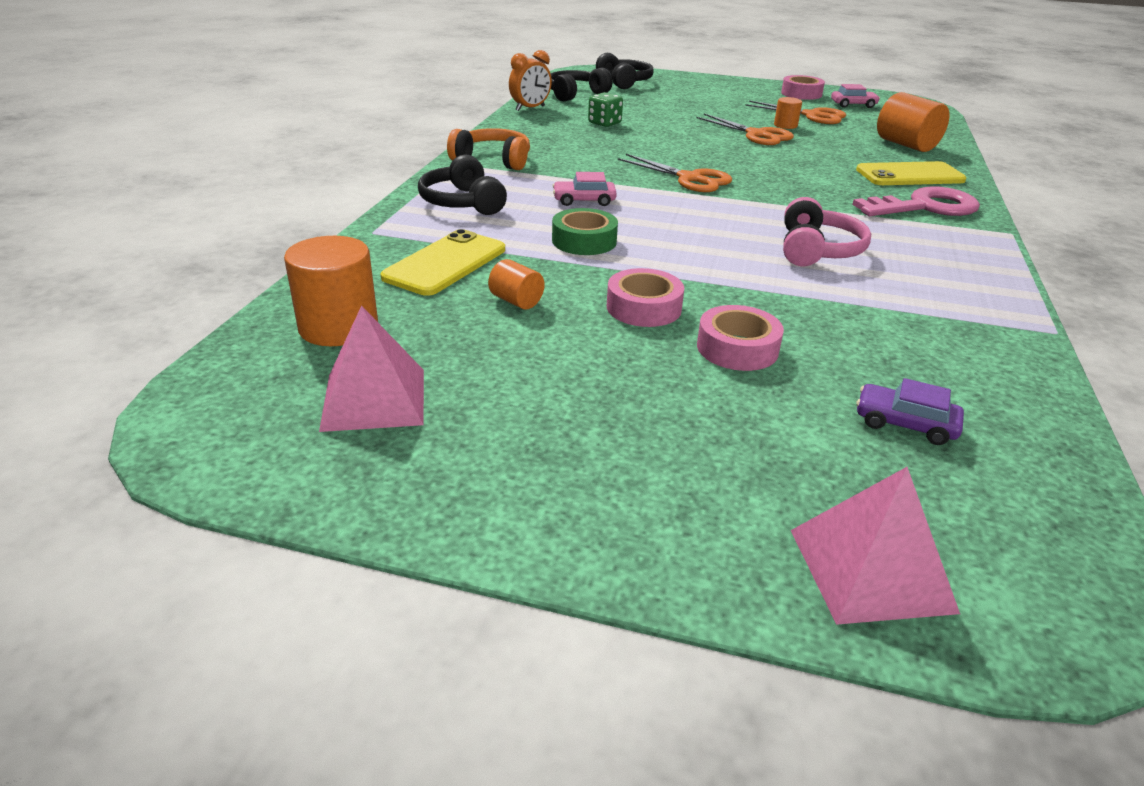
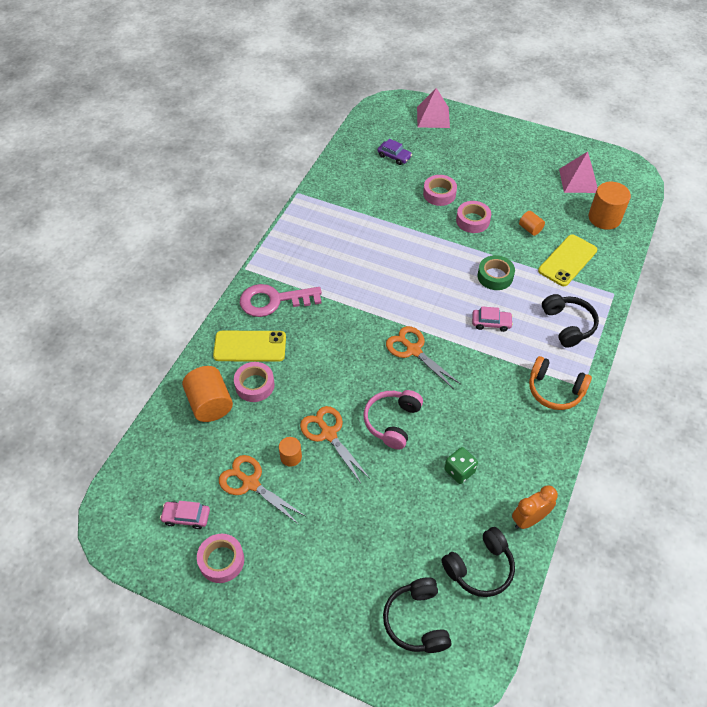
camera: 170 degrees left, 20 degrees up
(817, 250) = (369, 259): pink headphones -> pink headphones (392, 422)
(870, 154) = (254, 385): none -> pink tape

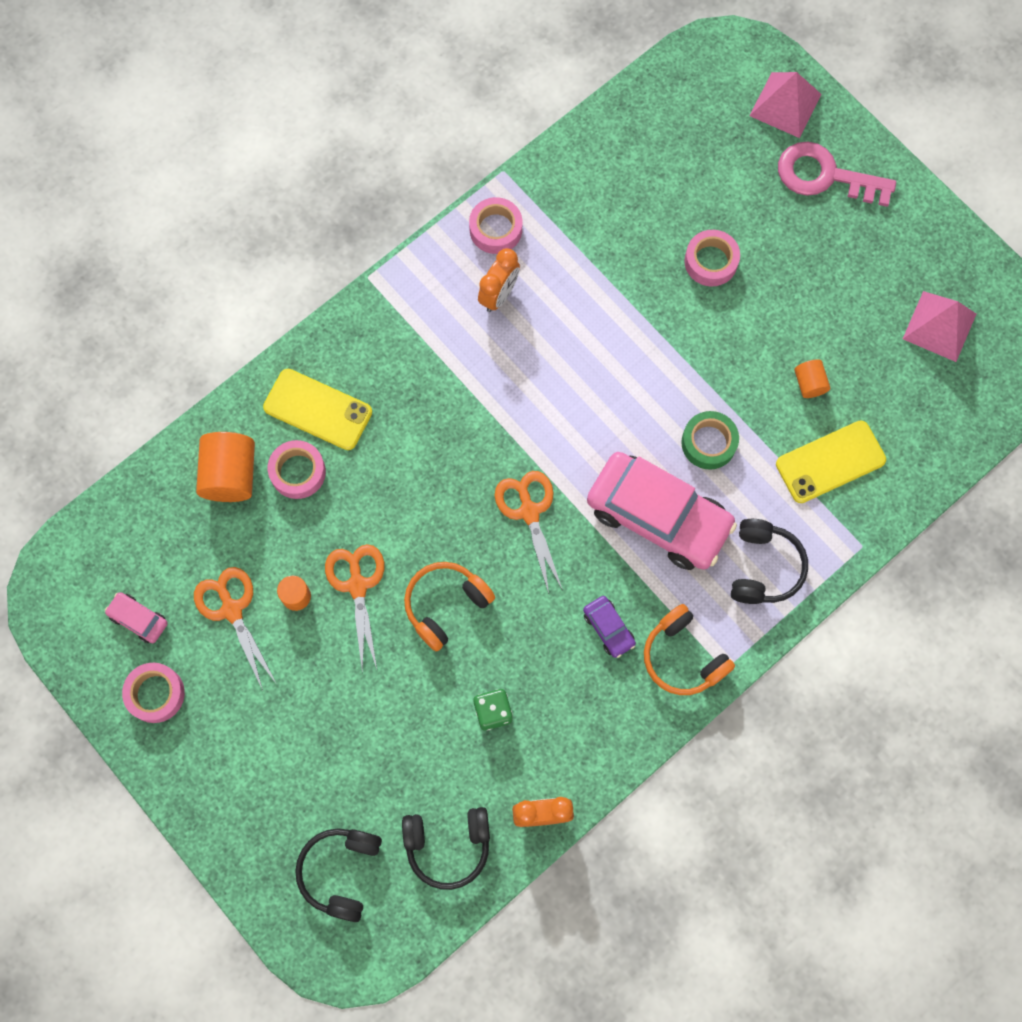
camera: 25 degrees right, 20 degrees up
(273, 301) = (381, 349): pink key -> pink key (824, 176)
(329, 249) = (499, 295): none -> orange clock
(392, 422) = (445, 605): pink headphones -> orange headphones
(394, 156) = (681, 160): purple car -> purple car (608, 628)
(472, 220) = (733, 332): pink tape -> pink tape (496, 229)
(491, 323) = (658, 516): pink car -> pink car, size x2.38
(604, 218) = (934, 412): orange cylinder -> none

